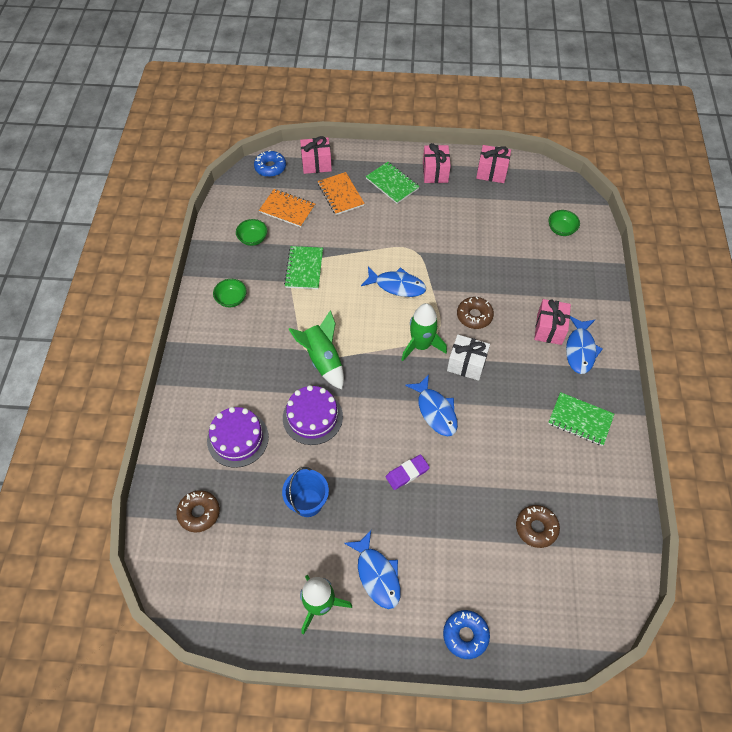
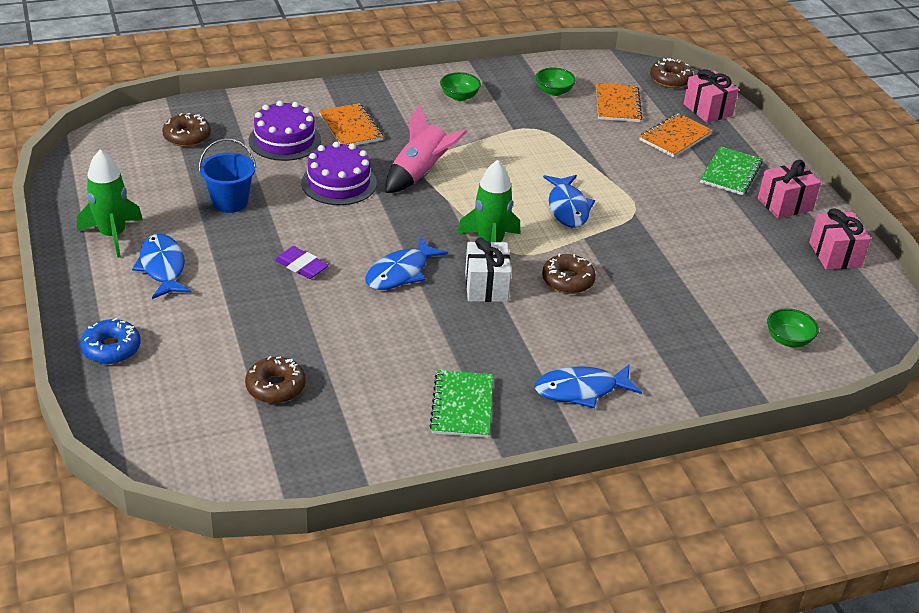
camera: 65 degrees right, 20 degrees down
(241, 386) = (350, 127): none -> orange notebook
(270, 167) = (670, 79): blue donut -> brown donut
(304, 268) = (539, 135): green notebook -> none
(323, 360) = (420, 174): green rocket -> pink rocket
(377, 574) = (163, 267): blue fish -> blue fish turned 120 degrees clockwise
(549, 329) = (596, 354): pink gift -> none

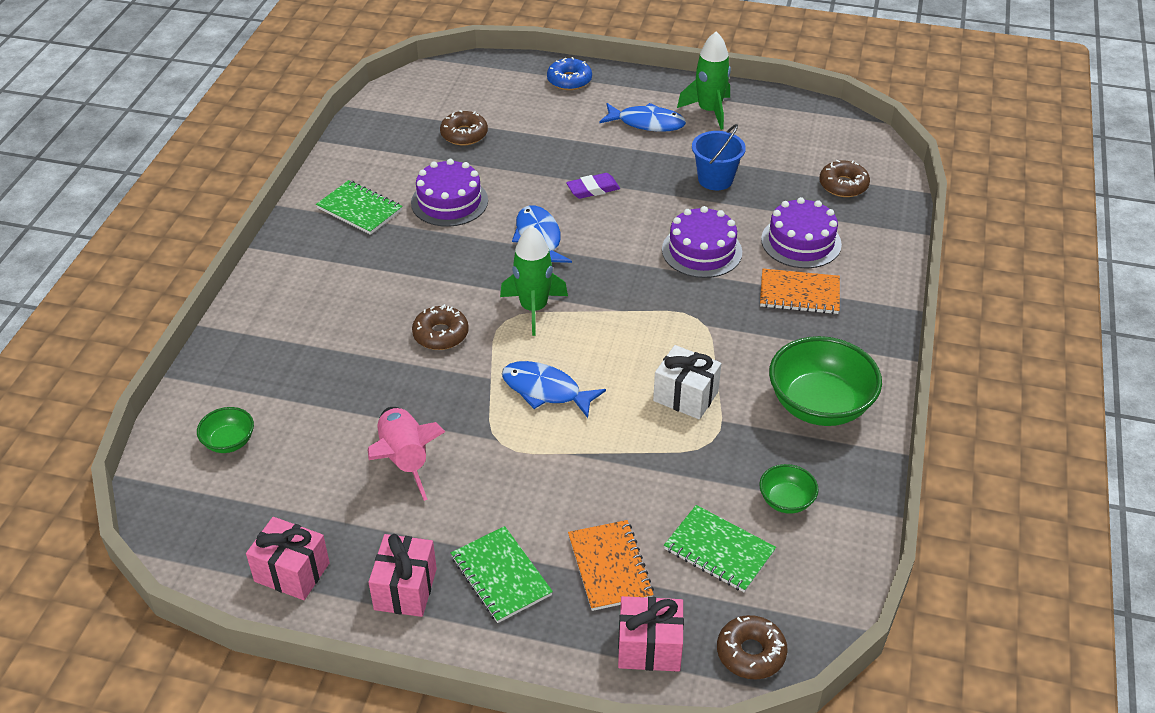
camera: 125 degrees right, 5 degrees up
(396, 349) = (449, 202): none -> purple cake
(420, 174) = (680, 309): pink rocket -> pink rocket (404, 460)
(459, 96) = (819, 405): green bowl -> green bowl, size x2.02
(486, 286) = (478, 280): white gift -> white gift (685, 396)
(581, 390) = (311, 276): blue fish -> none
(617, 104) = (719, 550): orange notebook -> green notebook

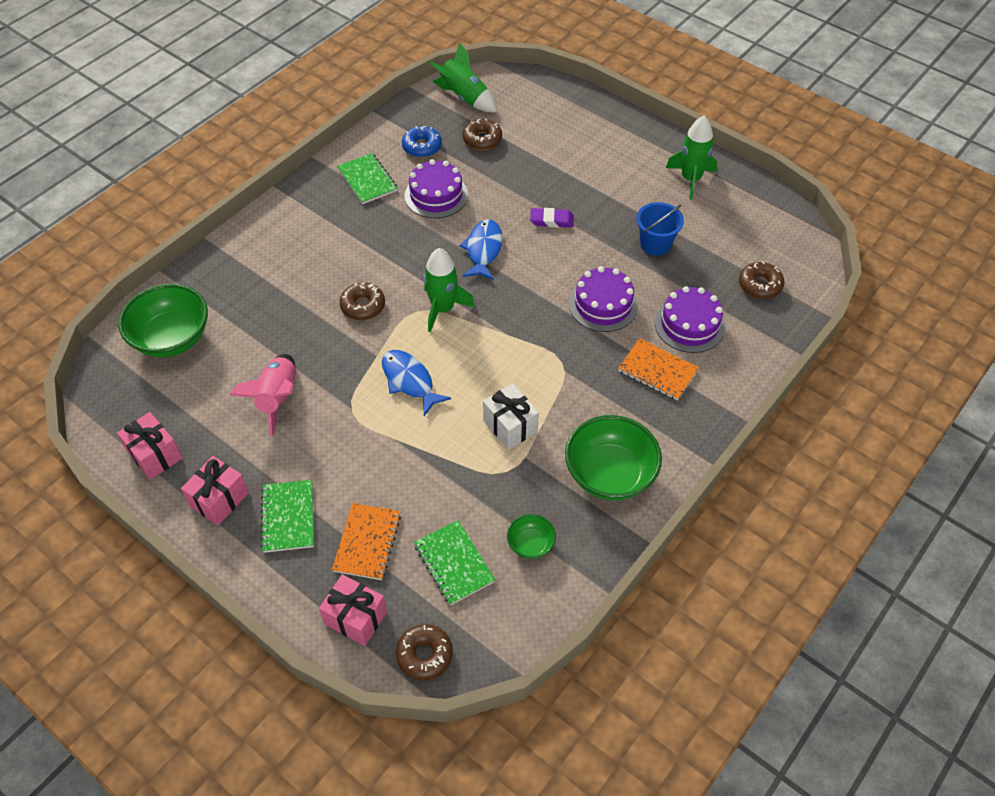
camera: 25 degrees right, 10 degrees up
(229, 442) = (172, 338): green bowl -> green bowl, size x2.02
(416, 100) = (464, 97): none -> green rocket
(569, 80) = (593, 116): blue donut -> blue donut (422, 147)
(647, 123) = (632, 174): blue fish -> none

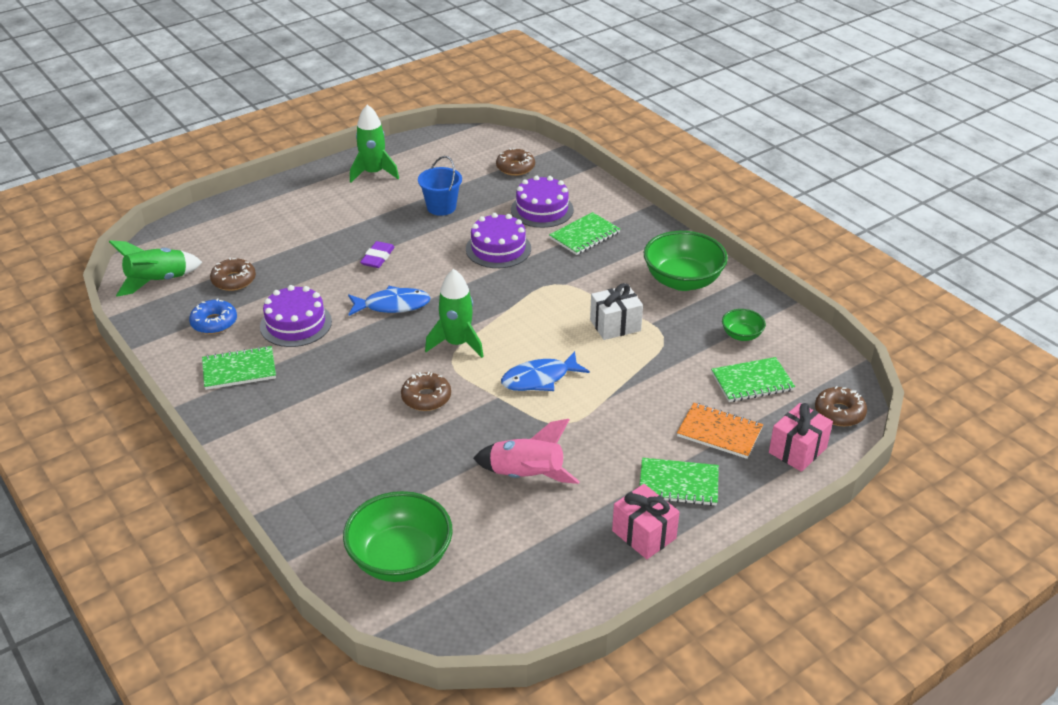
camera: 75 degrees left, 15 degrees down
(155, 455) = (569, 585): pink gift -> none
(483, 250) = (392, 305): blue fish -> blue fish turned 150 degrees clockwise
(657, 371) = (584, 235): orange notebook -> green notebook

